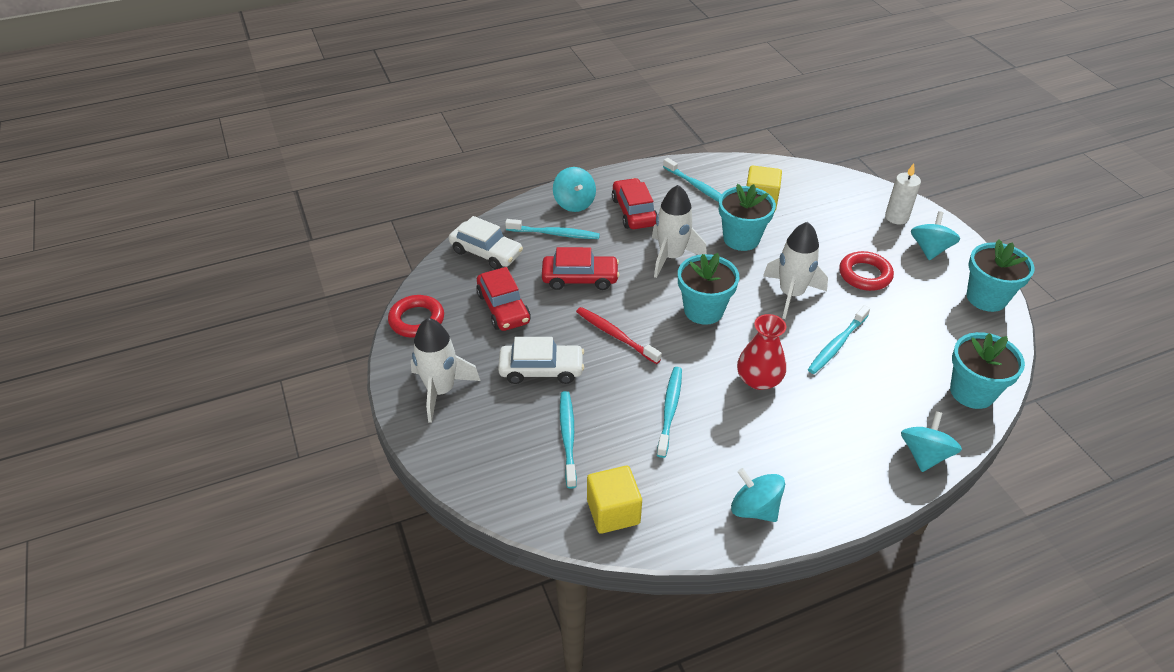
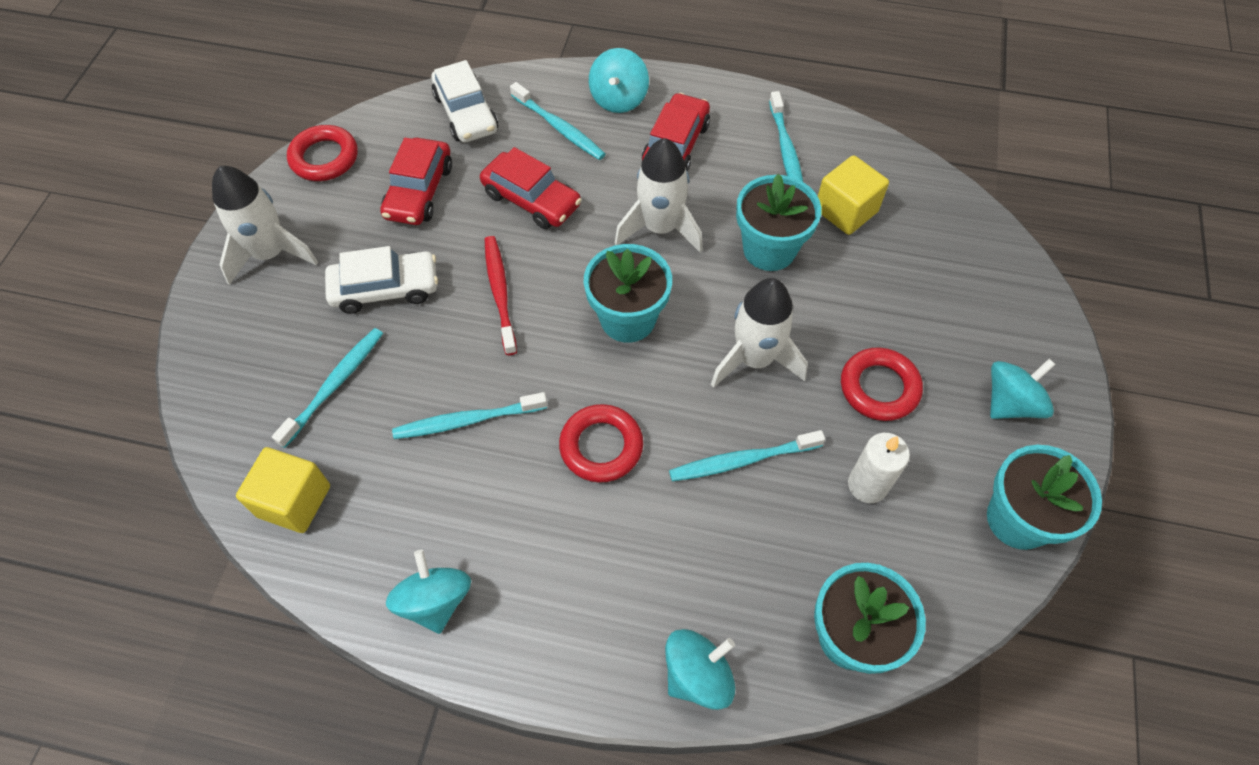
camera: 35 degrees right, 15 degrees up
(541, 370) = (385, 289): white car -> white car turned 45 degrees counterclockwise
(670, 410) = (467, 420): turquoise toothbrush -> turquoise toothbrush turned 150 degrees counterclockwise
(758, 379) = (601, 446): red vase -> red ring
(896, 217) = (1012, 330): white candle -> white candle (867, 485)

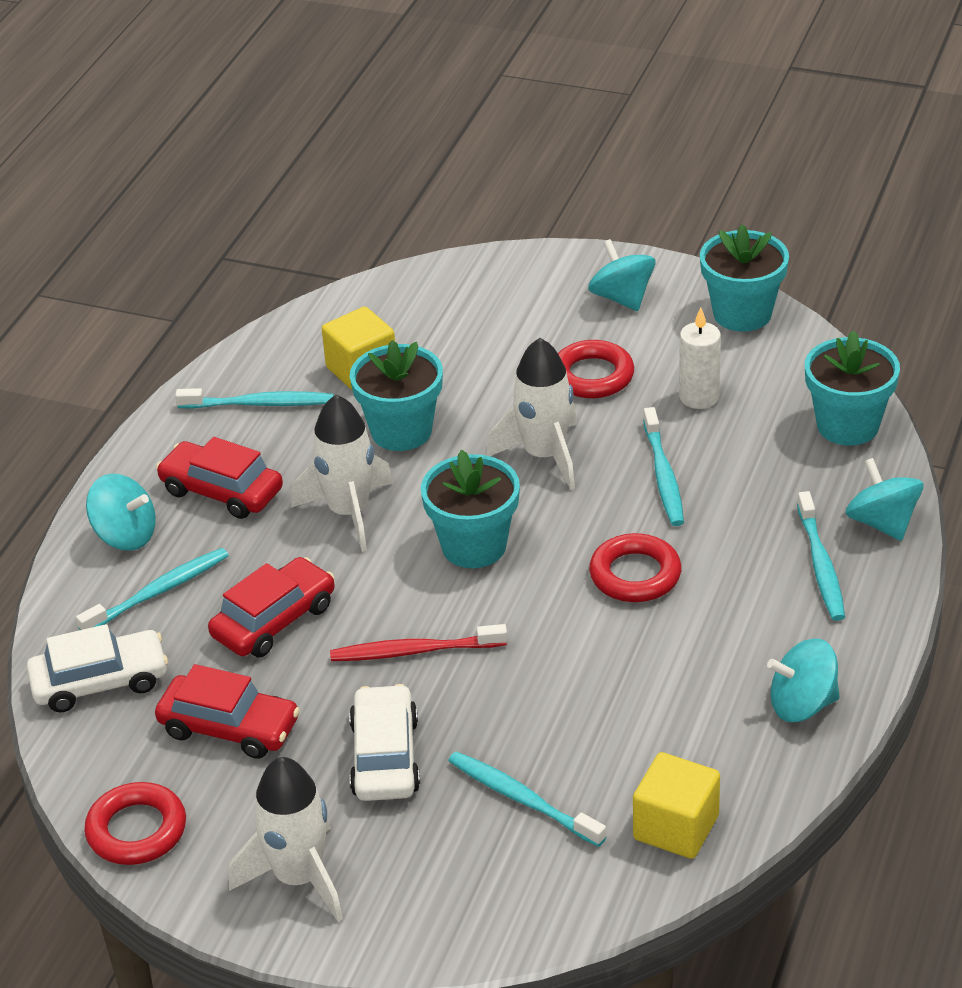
camera: 80 degrees left, 20 degrees down
(467, 420) = (589, 680): turquoise toothbrush -> turquoise toothbrush (821, 565)

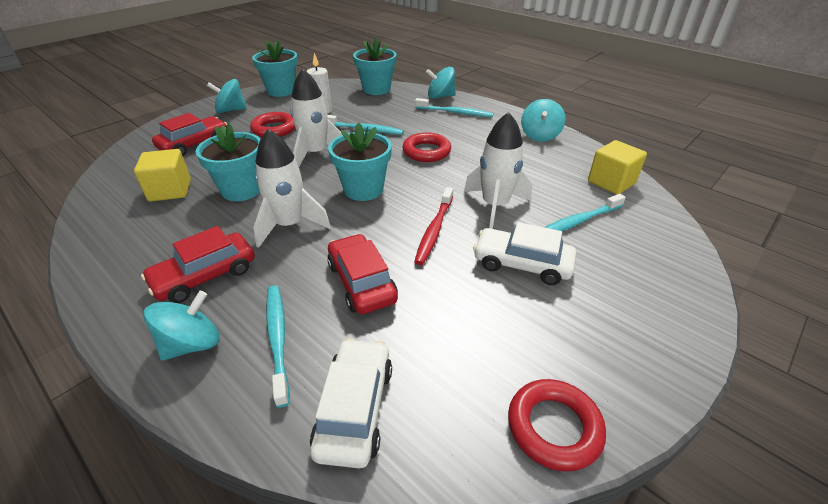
camera: 70 degrees left, 0 degrees up
(229, 727) = (457, 333): red car -> red car (194, 144)
(260, 404) = (142, 236): turquoise toothbrush -> none
(299, 878) = (628, 333): white rocket -> white rocket (495, 206)

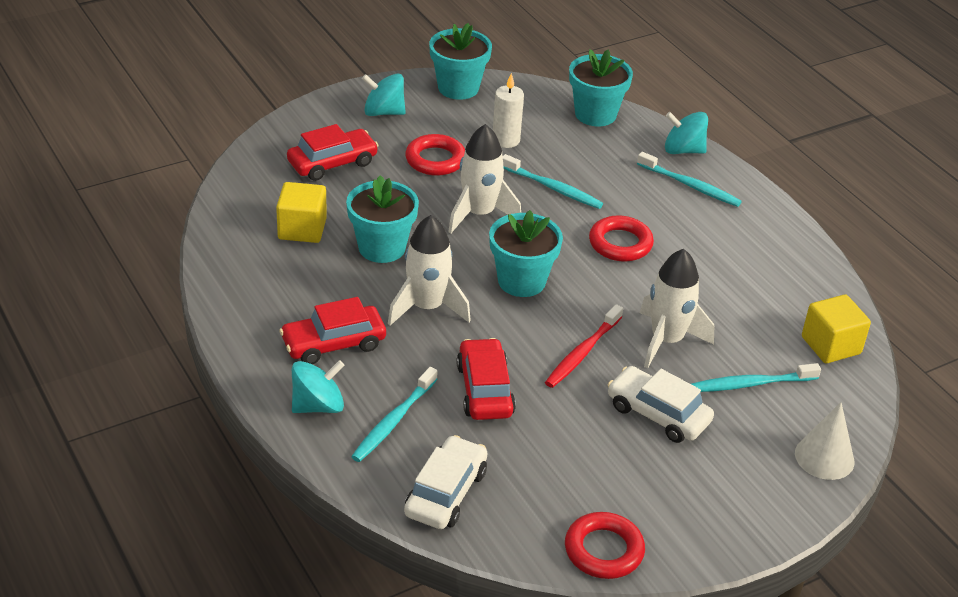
camera: 15 degrees right, 0 degrees up
(278, 339) = (393, 421): turquoise toothbrush -> turquoise toothbrush turned 150 degrees counterclockwise
(540, 135) = (786, 253): turquoise spinning top -> none
(675, 264) = (824, 457): none -> white cone

